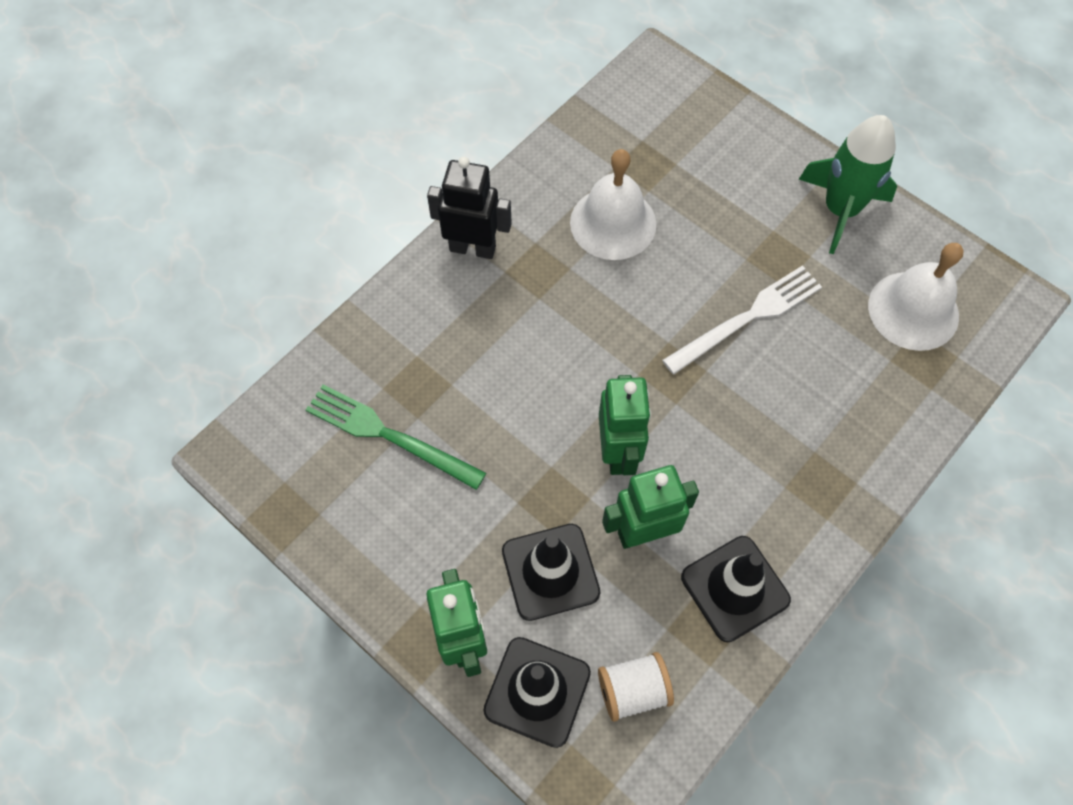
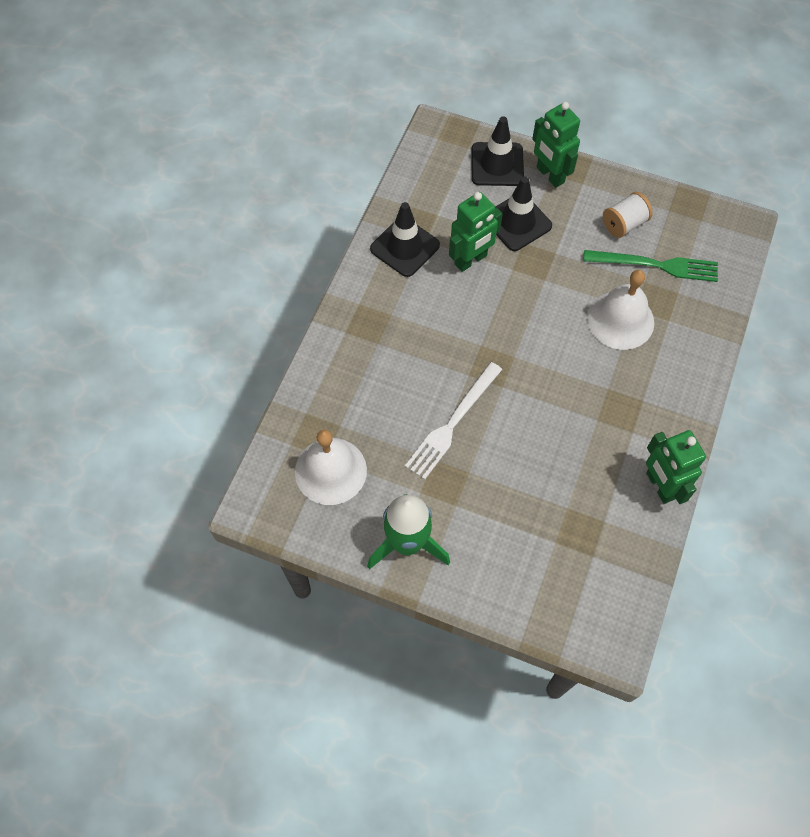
camera: 160 degrees right, 0 degrees up
(473, 248) = (676, 411): black robot -> none
(613, 223) = (582, 468): white bell -> white bell (620, 320)
(618, 452) = (506, 301): green robot -> green robot (659, 486)
(633, 690) = (445, 180): white spool -> white spool (624, 224)

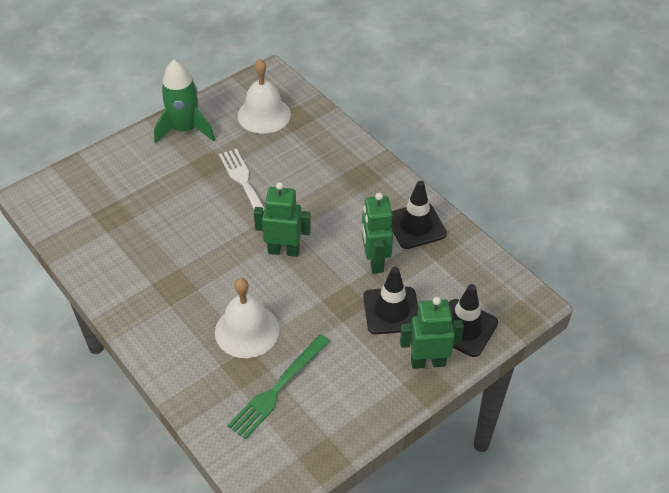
camera: 120 degrees right, 15 degrees down
(624, 224) = (337, 389): white spool -> none
(659, 486) = (100, 276): green robot -> green robot (284, 250)

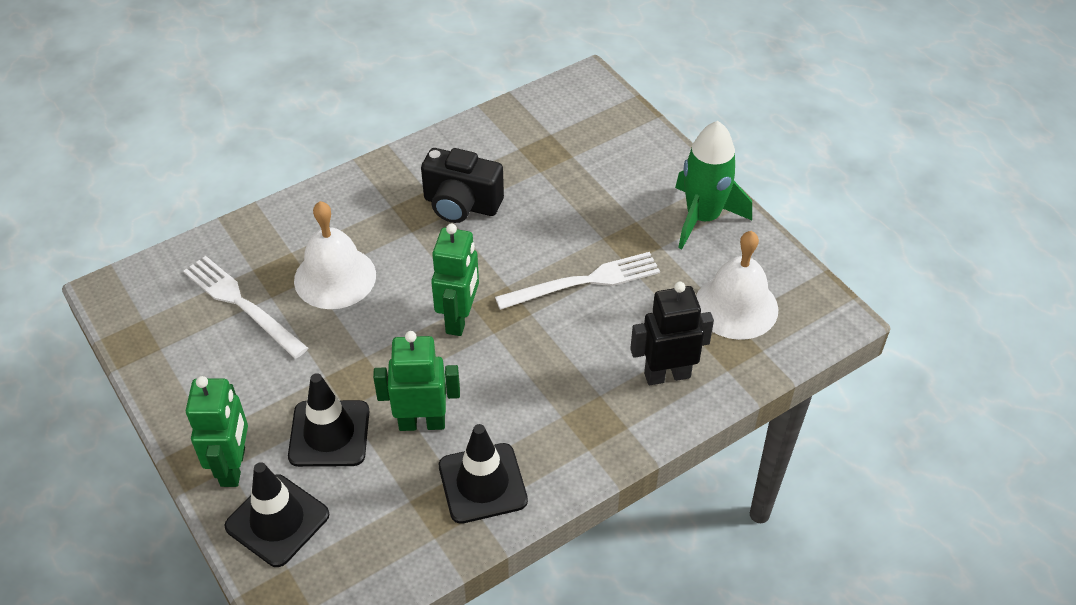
camera: 95 degrees right, 0 degrees up
(169, 261) = (461, 205): none -> black camera
(278, 388) = (242, 304): green fork -> white fork
(321, 145) = (667, 375): none -> black robot

